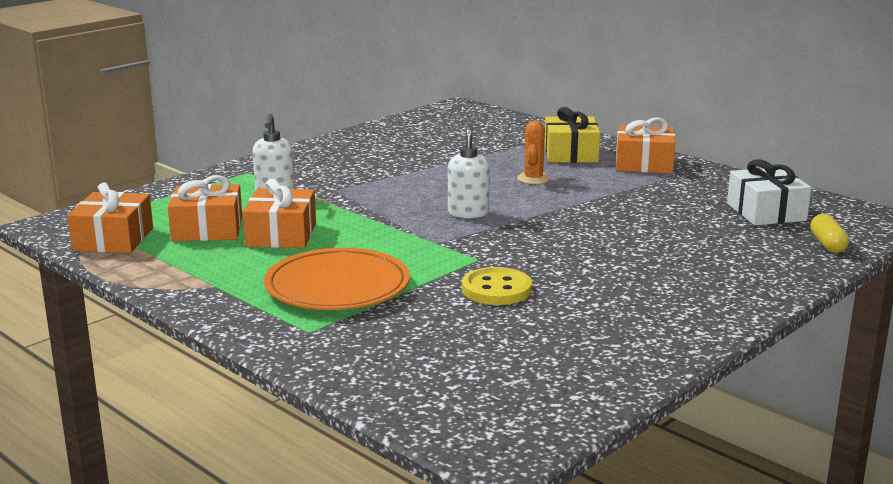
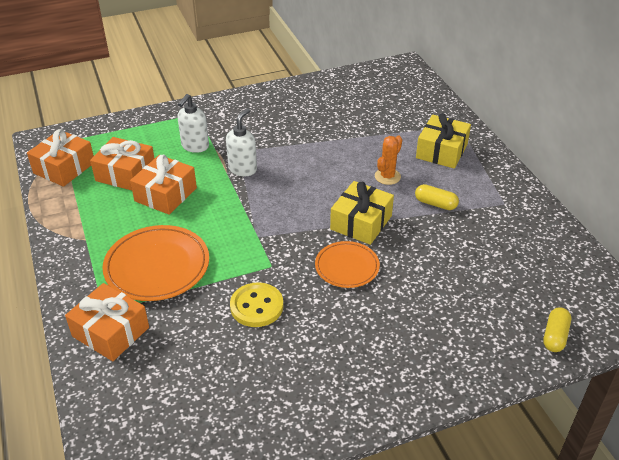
camera: 25 degrees right, 20 degrees up
(468, 213) = (307, 206): white soap dispenser -> white soap dispenser (243, 169)
(543, 213) = (361, 222): none -> yellow gift
(564, 244) = (347, 267): none -> orange plate
(607, 187) = (435, 204): none -> yellow capsule
(644, 164) = (489, 180): orange gift -> orange gift (110, 332)
(766, 212) = (538, 275): white gift -> none

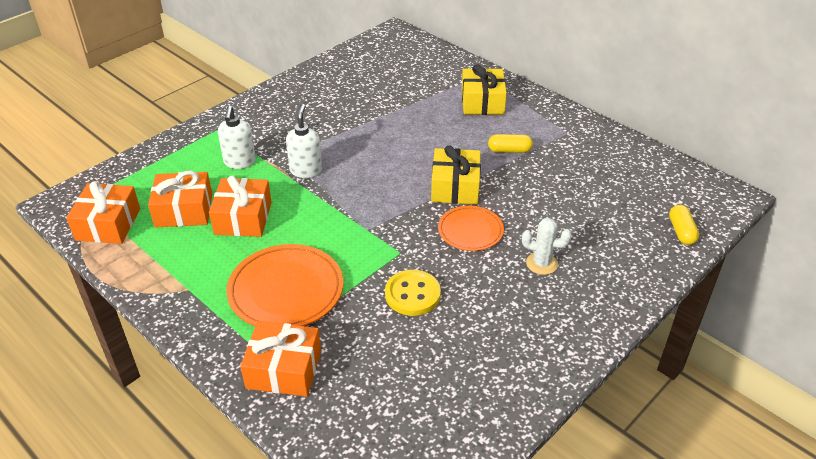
camera: 25 degrees left, 0 degrees up
(387, 176) = (450, 138): orange cactus -> none
(391, 319) = (541, 263): none -> white cactus

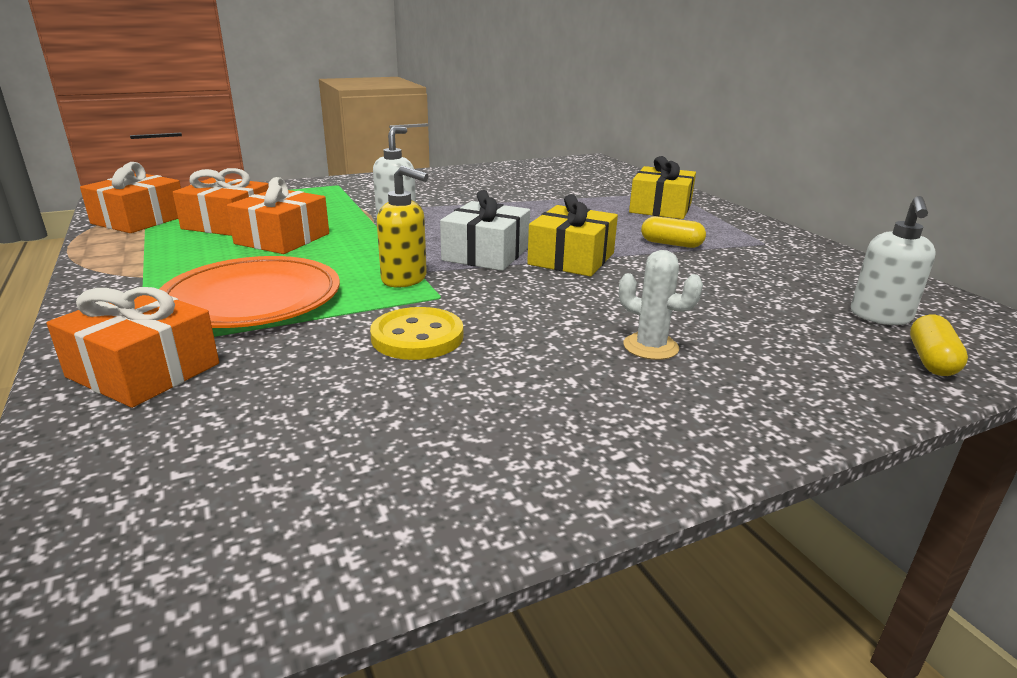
camera: 20 degrees right, 15 degrees down
(240, 162) = (331, 205): white soap dispenser -> white soap dispenser (880, 317)
(365, 241) = (405, 279): none -> yellow soap dispenser
(397, 197) = (486, 254): none -> white gift
(470, 231) = (561, 296): orange plate -> none

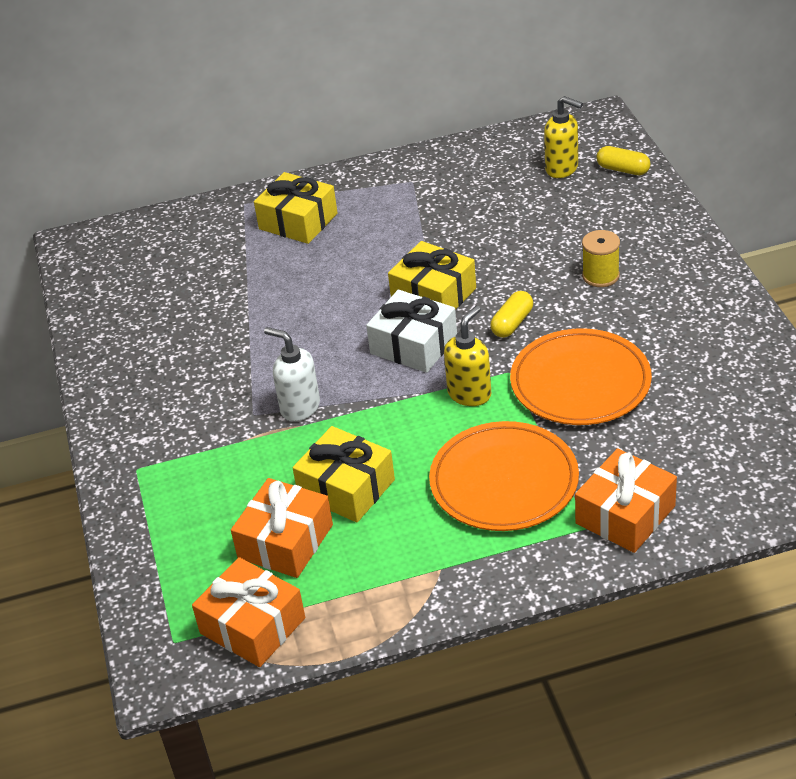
camera: 75 degrees left, 15 degrees up
(282, 239) = (346, 488): orange gift -> yellow gift
(417, 337) = (580, 382): yellow button -> orange plate
(650, 347) = (600, 276): white cactus -> yellow spool
(671, 244) = (405, 233): yellow capsule -> yellow capsule (512, 323)
(880, 317) = (562, 169): white soap dispenser -> yellow soap dispenser

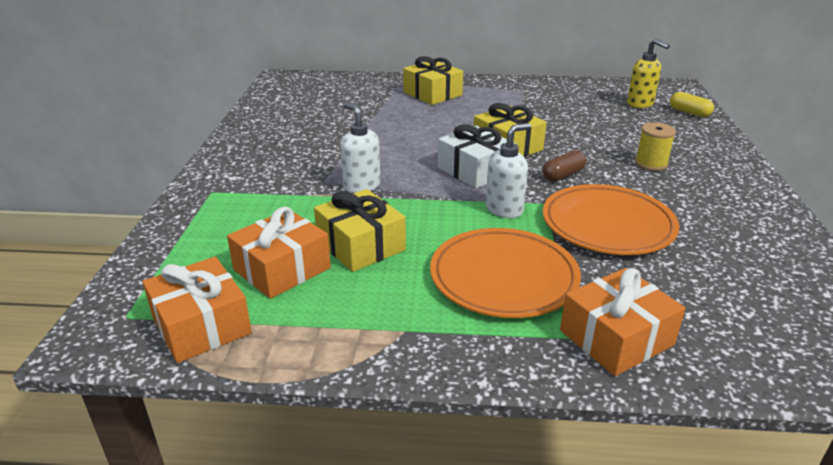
camera: 15 degrees right, 10 degrees down
(469, 394) = (504, 209): yellow soap dispenser -> white soap dispenser
(512, 323) = (563, 175): yellow capsule -> brown capsule

